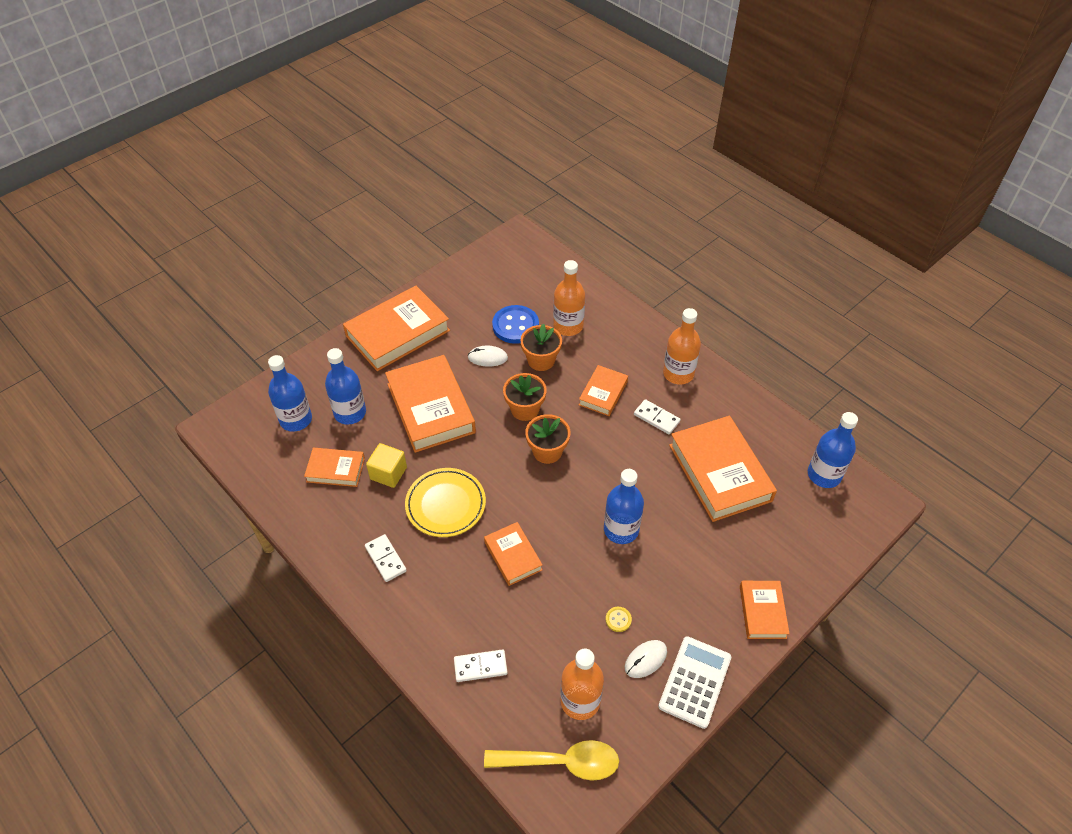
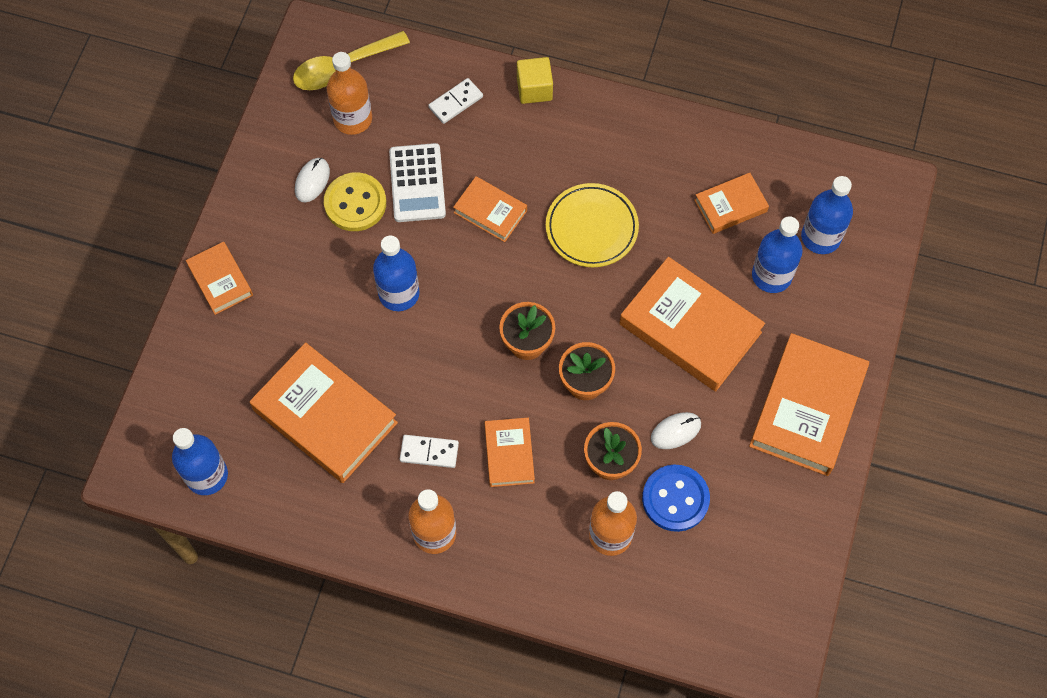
camera: 150 degrees right, 15 degrees up
(386, 559) = (608, 147): white domino -> none
(388, 473) = (674, 230): yellow cube -> yellow cube (534, 89)
(618, 619) = (355, 203): yellow button -> yellow button, size x2.26
(695, 682) = (259, 184): white calculator -> white calculator (417, 183)

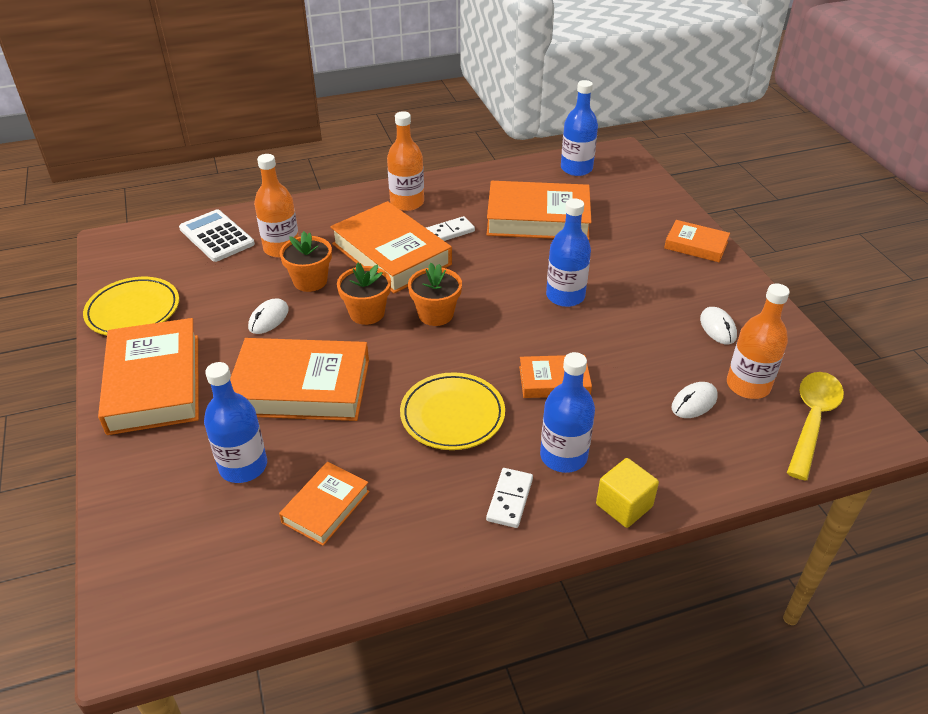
camera: 145 degrees right, 25 degrees down
(355, 203) = (667, 331): yellow button -> none
(407, 130) = (694, 402): none -> white mouse
(417, 183) = (637, 369): white calculator -> white calculator (217, 236)
(455, 102) = (682, 449): white domino -> white domino (510, 499)
(509, 454) = (391, 254): orange book -> orange book, size x1.88
(675, 499) = (243, 284): blue button -> none
(794, 523) = (133, 311): none -> yellow plate
(820, 237) = (205, 529): blue bottle -> blue bottle (563, 456)

